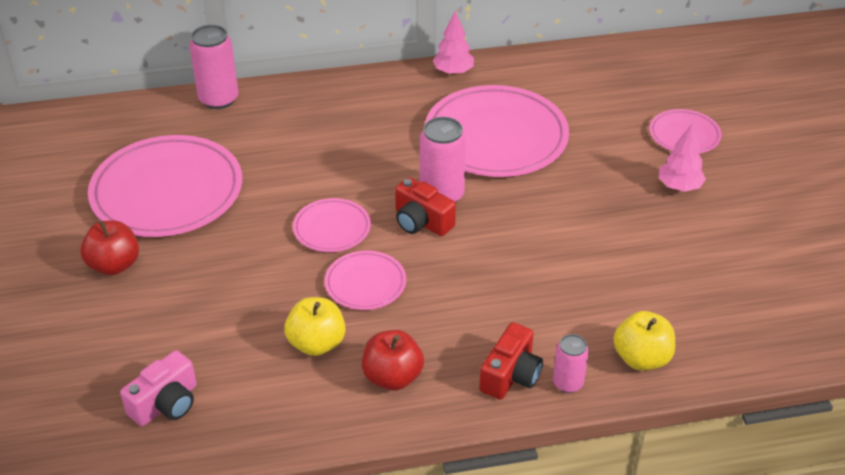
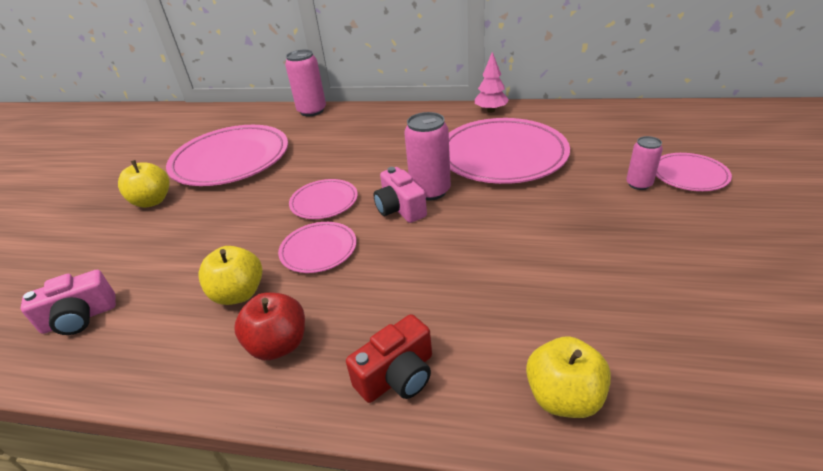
camera: 25 degrees right, 5 degrees down
(114, 265) = (152, 201): red apple -> yellow apple
(421, 222) = (400, 208): red camera -> pink camera
(568, 383) = (457, 404): pink can -> pink can (639, 184)
(679, 187) = (671, 218): pink tree -> none

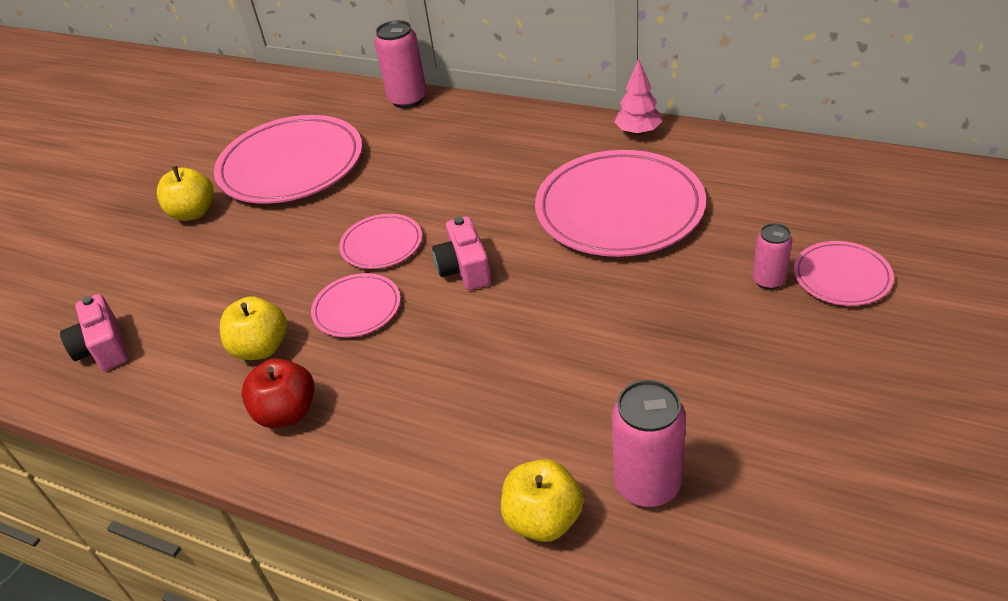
camera: 15 degrees right, 5 degrees up
(80, 318) = (103, 348): pink camera -> pink camera turned 75 degrees clockwise
(397, 375) = (391, 467): red camera -> none
(430, 191) = (509, 249): pink can -> pink can (647, 484)

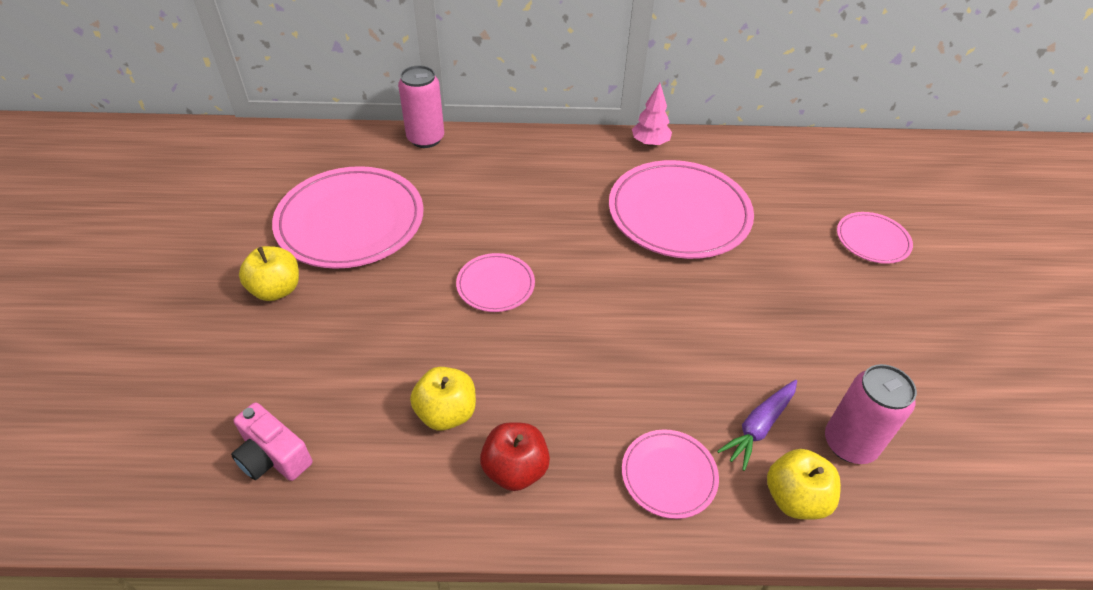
camera: 30 degrees left, 5 degrees up
(357, 308) = (514, 352): pink plate -> pink plate (669, 475)
(464, 268) = (586, 292): pink camera -> none
(554, 439) = (758, 427): none -> purple carrot
(768, 280) = (826, 253): pink can -> none

